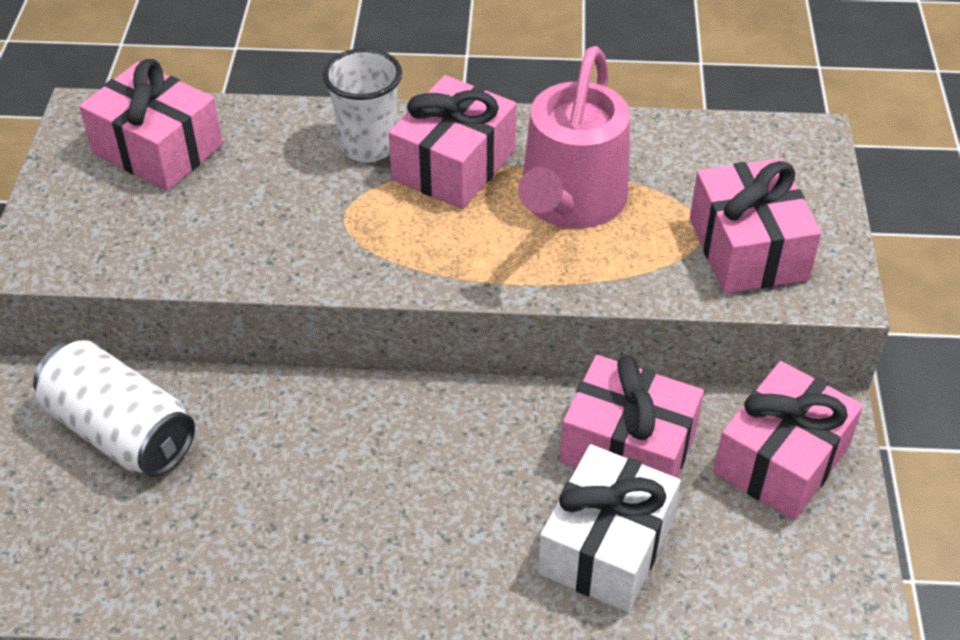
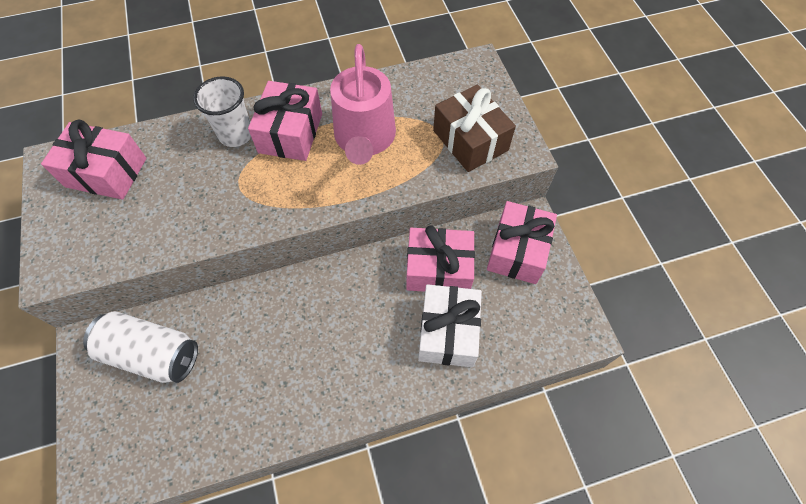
camera: 20 degrees left, 15 degrees up
(748, 248) = (470, 140): pink gift -> brown gift

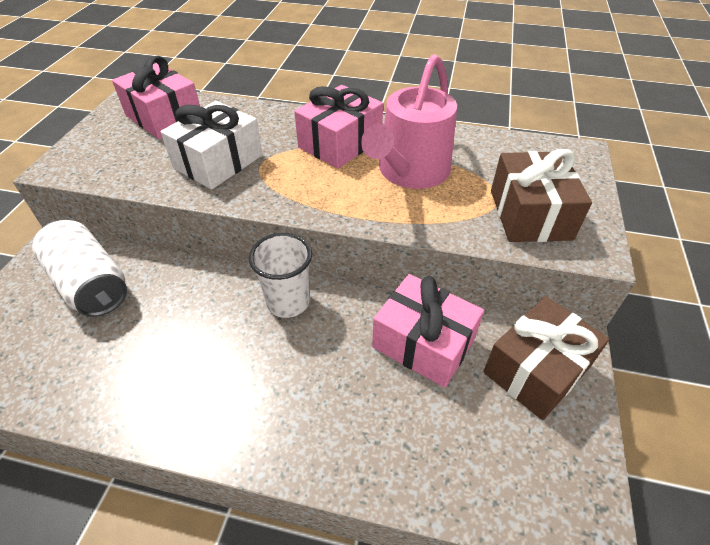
camera: 30 degrees right, 15 degrees down
(236, 134) = (290, 128): white cup -> white cup (288, 302)
(448, 332) = (392, 418): white gift -> white gift (218, 162)
(517, 251) = (536, 369): pink gift -> brown gift

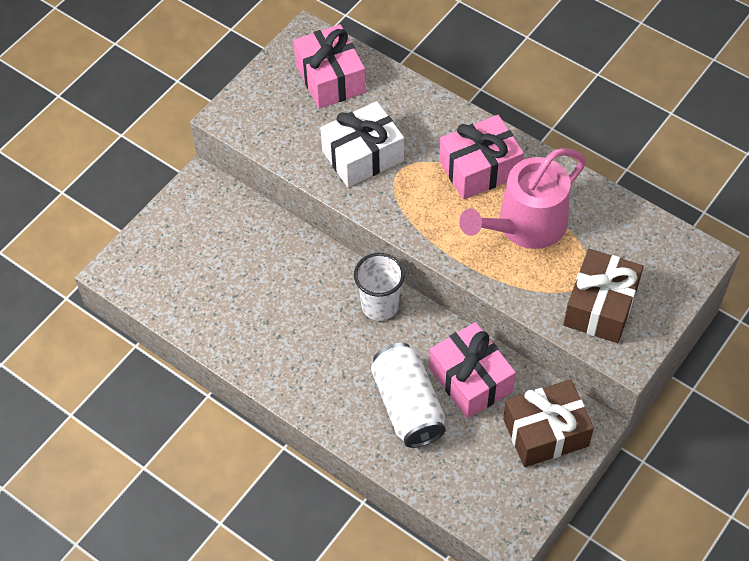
camera: 25 degrees right, 10 degrees up
(90, 283) = (228, 231): white can -> white can (408, 405)

